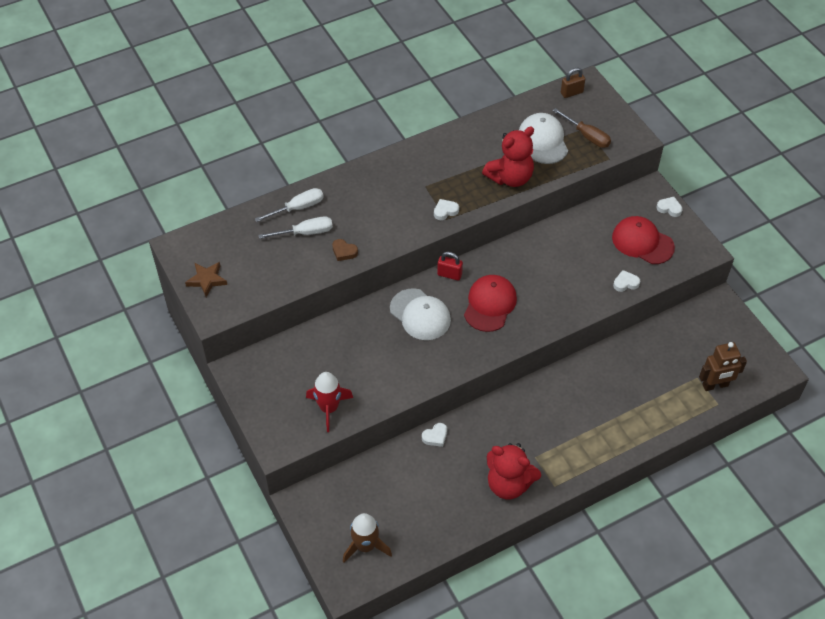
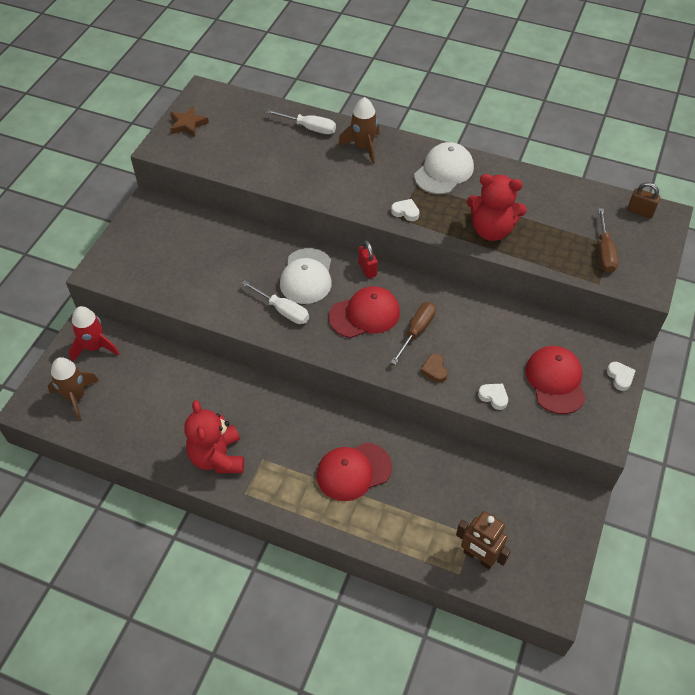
camera: 50 degrees right, 0 degrees up
(305, 233) = (290, 147): white screwdriver -> white screwdriver (283, 310)
(329, 408) = (160, 279): red rocket -> red rocket (95, 347)
(344, 252) = (295, 179): brown heart -> brown heart (434, 370)
(354, 191) = (363, 147): none -> brown rocket
(435, 436) = (220, 375): white heart -> none
(533, 285) = (417, 331): none -> brown screwdriver
(543, 140) = (560, 226): white cap -> white cap (444, 171)
(593, 409) = (353, 471): none -> red cap

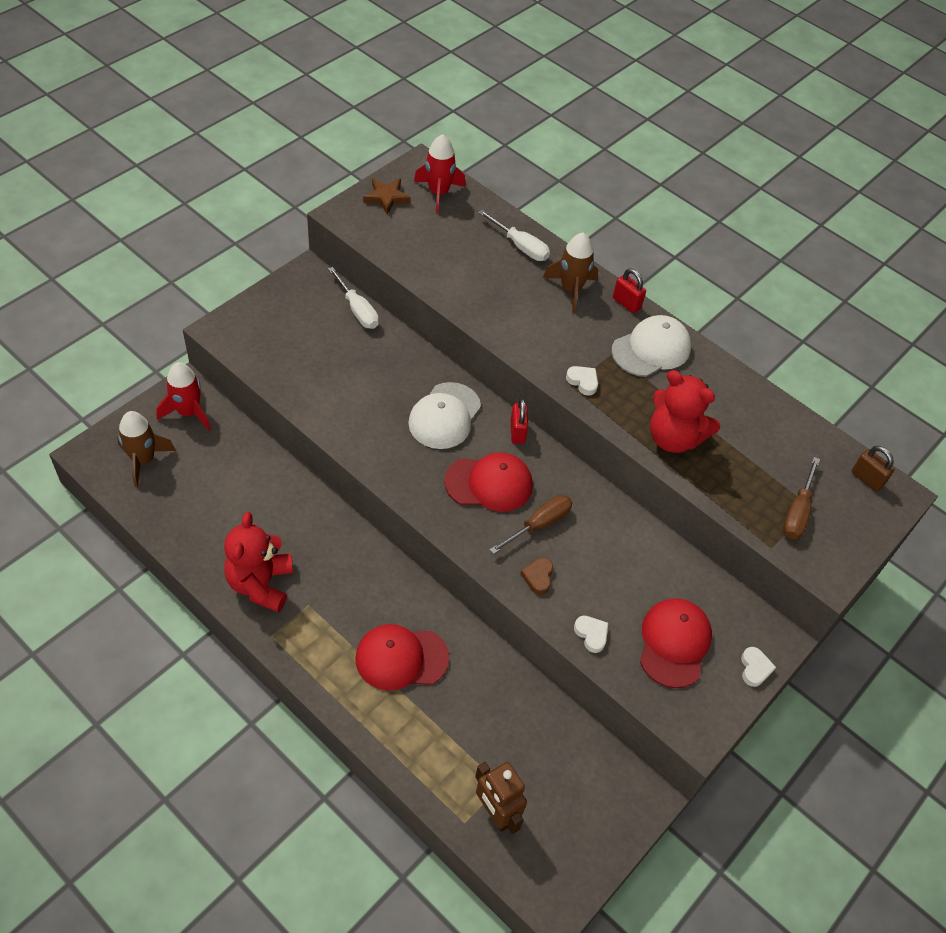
camera: 15 degrees right, 0 degrees up
(227, 108) = (438, 193): none -> red rocket
(283, 310) = (400, 446): white screwdriver -> white screwdriver (357, 310)
(409, 144) = (626, 303): none -> red padlock

